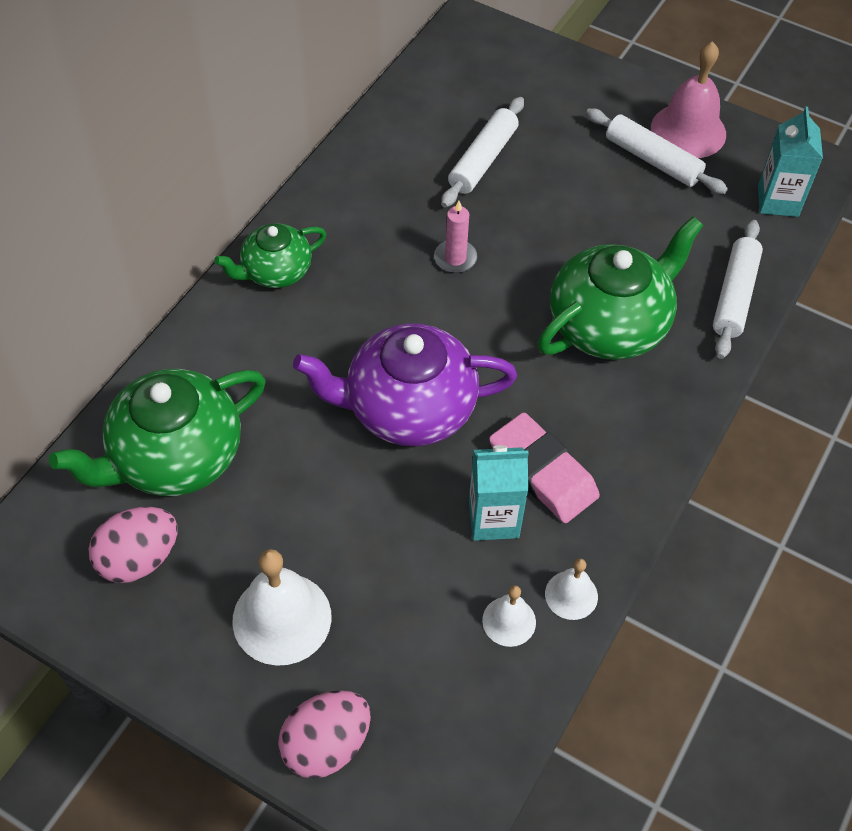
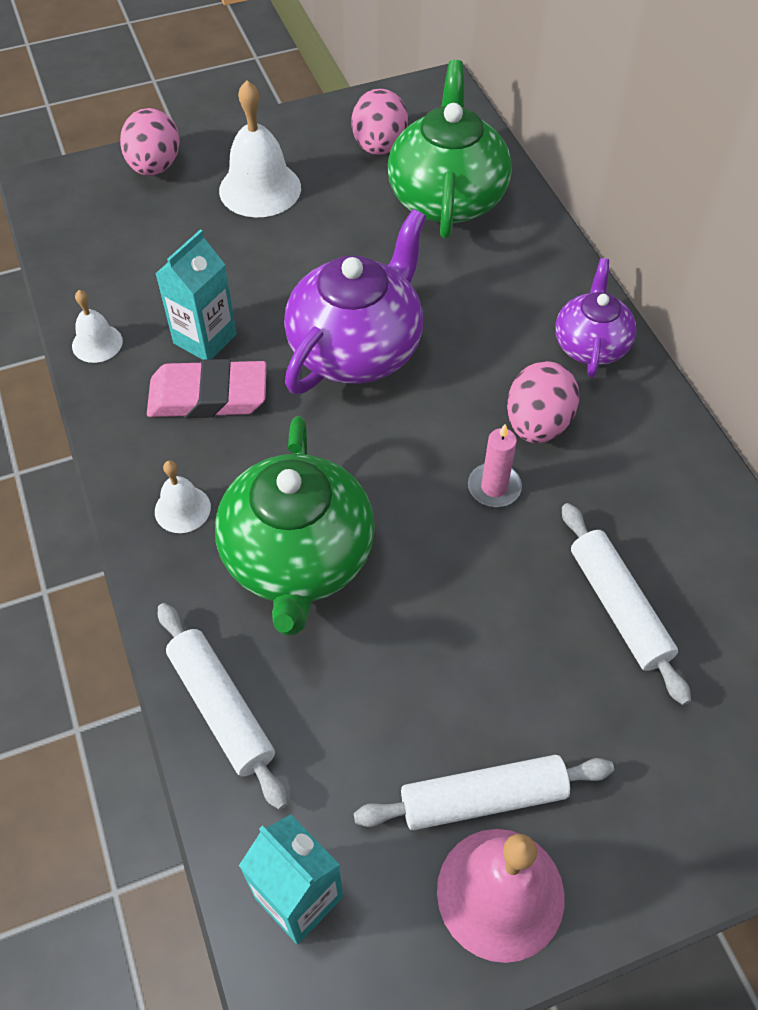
camera: 130 degrees right, 0 degrees up
(275, 271) = (591, 344): green teapot -> purple teapot
(380, 263) = (537, 424): none -> pink egg
(509, 621) = (122, 296): white bell -> white bell (182, 509)

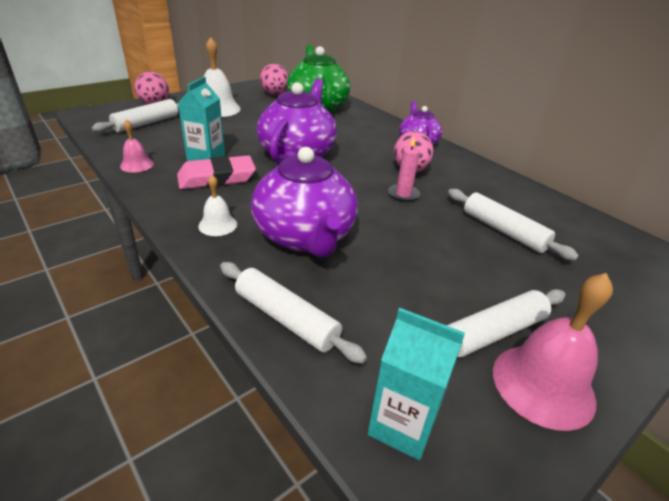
camera: 20 degrees left, 20 degrees down
(97, 343) = (137, 165): white bell -> pink bell
(131, 224) = (146, 123): none -> white rolling pin
(298, 558) = (305, 236): green teapot -> purple teapot

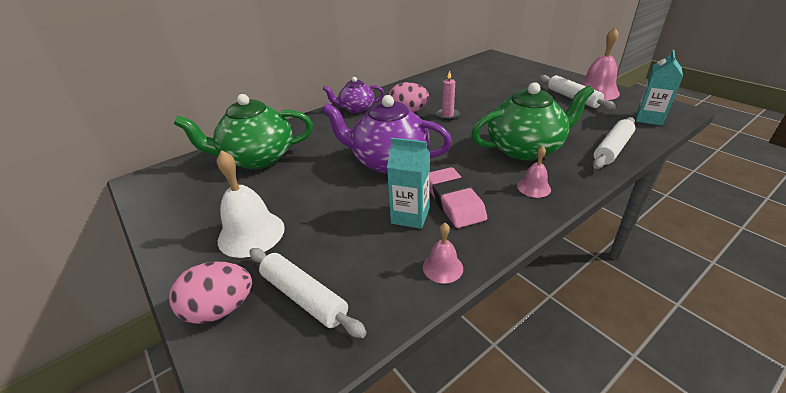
camera: 85 degrees left, 0 degrees up
(217, 225) = (534, 187): white bell -> pink bell
(275, 94) = (204, 191): pink egg -> none
(305, 236) = (525, 149): purple teapot -> green teapot
(503, 231) = (479, 89): white rolling pin -> none

